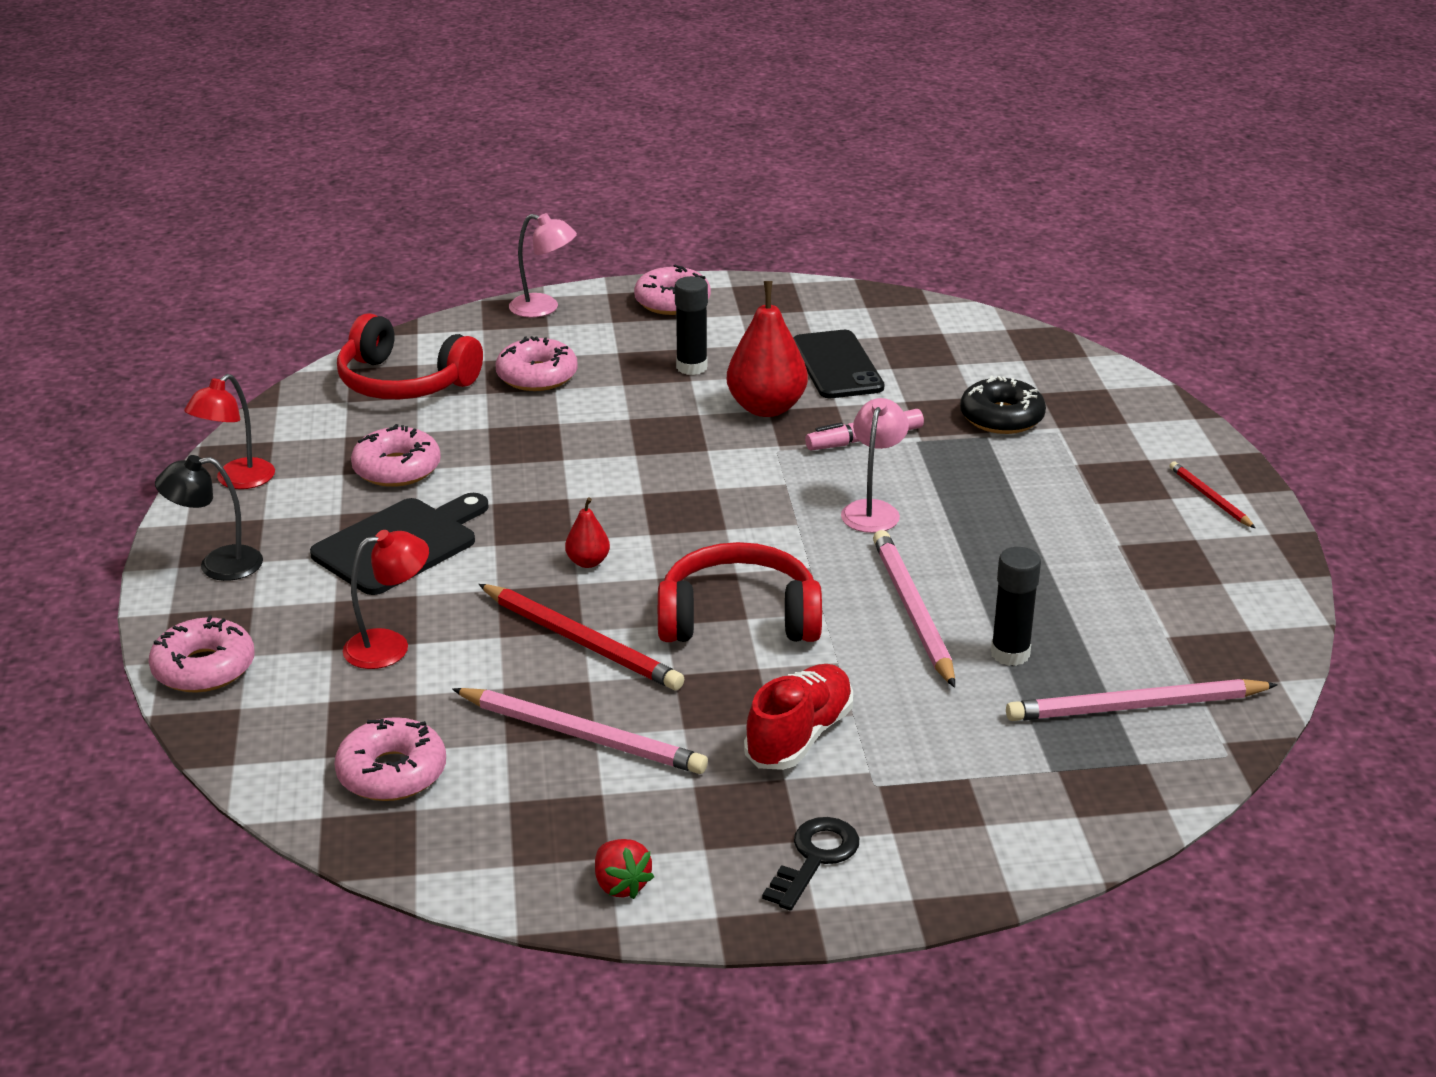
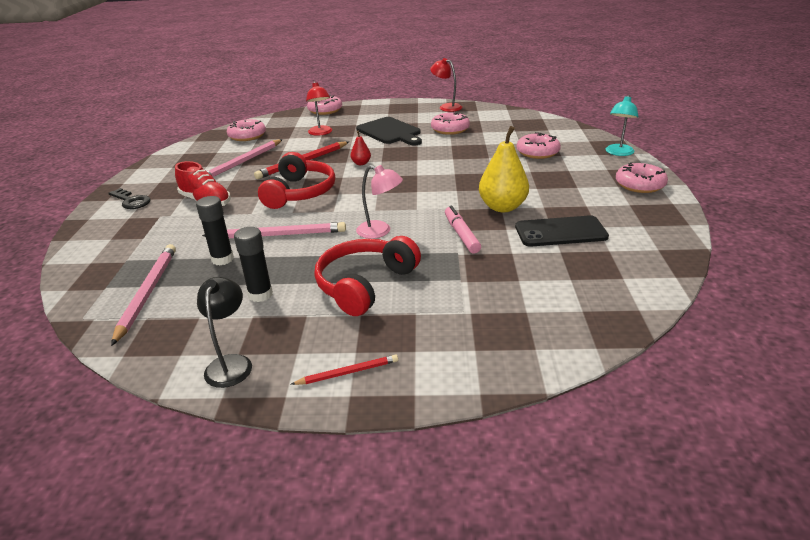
camera: 100 degrees right, 0 degrees up
(217, 565) = (387, 108): black lamp -> black lamp (231, 363)
(404, 382) = (529, 128): red headphones -> red headphones (365, 284)
(544, 308) = (618, 153): pink lamp -> turquoise lamp
(621, 885) = (155, 168): red strawberry -> none
(691, 367) = (552, 188): black glue stick -> black glue stick (260, 295)
(766, 408) = (502, 207): red pear -> yellow pear
(1001, 417) = (486, 288): black donut -> none

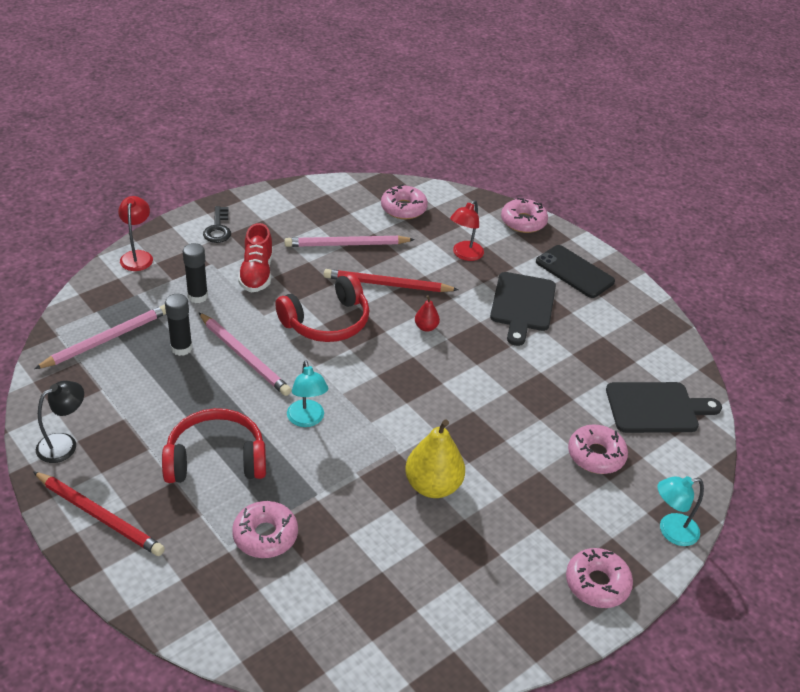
camera: 45 degrees right, 10 degrees up
(260, 295) = (153, 404): black glue stick -> black glue stick (197, 296)
(348, 372) = (99, 516): red pencil -> red pencil, size x1.83
(380, 231) = (307, 420): pink lamp -> turquoise lamp
(446, 107) = (643, 312): red lamp -> red lamp (137, 256)
(450, 129) = (581, 349): pink donut -> pink donut (265, 535)
(461, 234) = (350, 481): pink marker -> none
(521, 127) = (656, 408): none -> black cutting board
(560, 232) = (421, 555): black phone -> black phone (574, 272)

